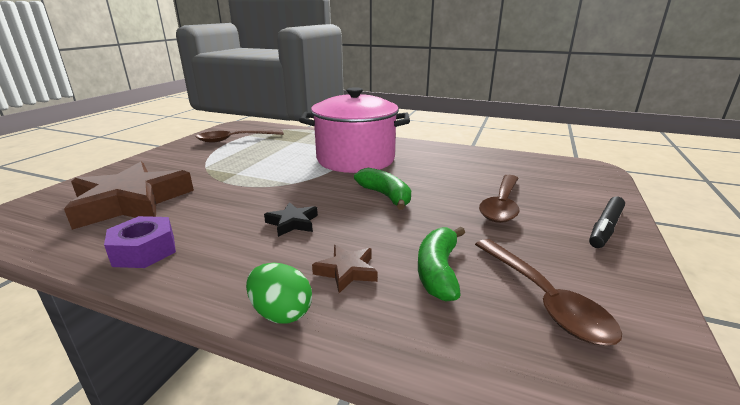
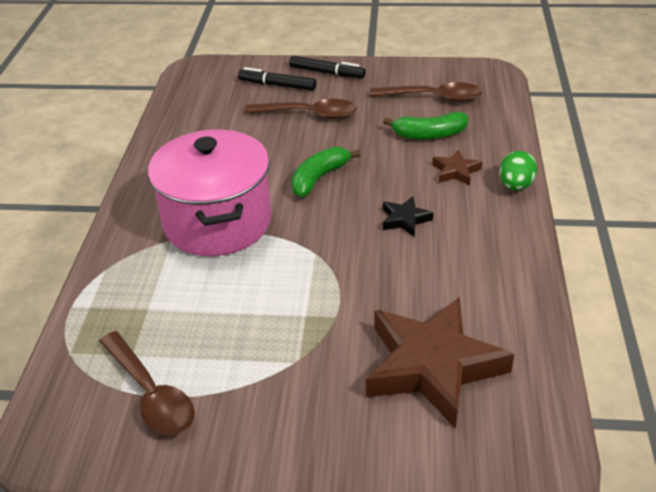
camera: 105 degrees left, 15 degrees up
(144, 251) = (504, 289): purple nut -> none
(544, 299) = (433, 97): brown spoon -> brown spoon turned 45 degrees clockwise
(566, 197) = (277, 85): none -> black marker

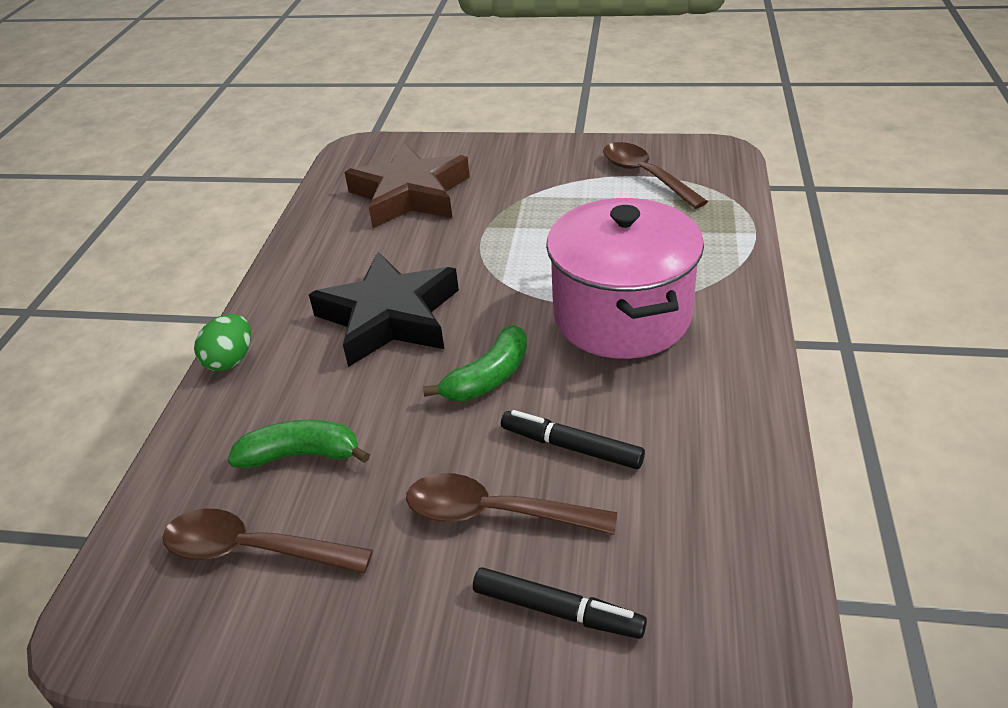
camera: 175 degrees left, 0 degrees up
(327, 73) = (445, 652): black marker -> black marker (571, 447)
(405, 219) = (389, 317): black star -> black star, size x2.31
(456, 171) = (295, 384): brown star -> none

